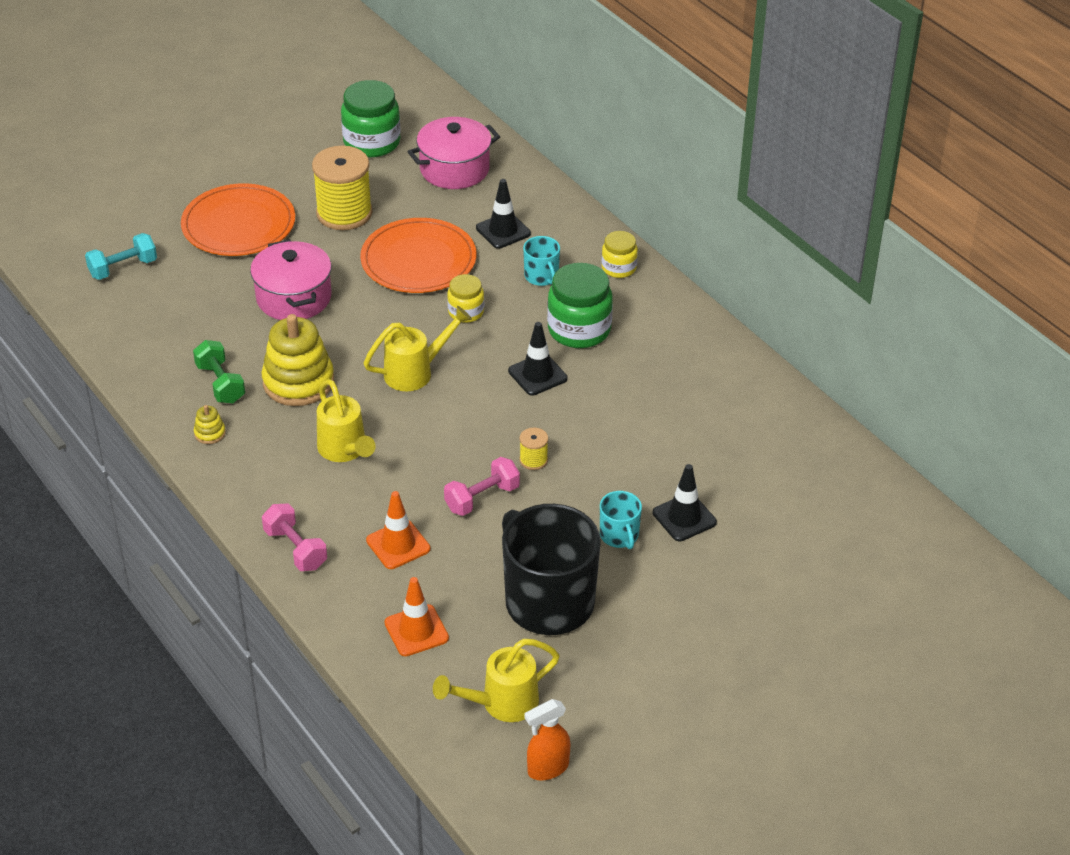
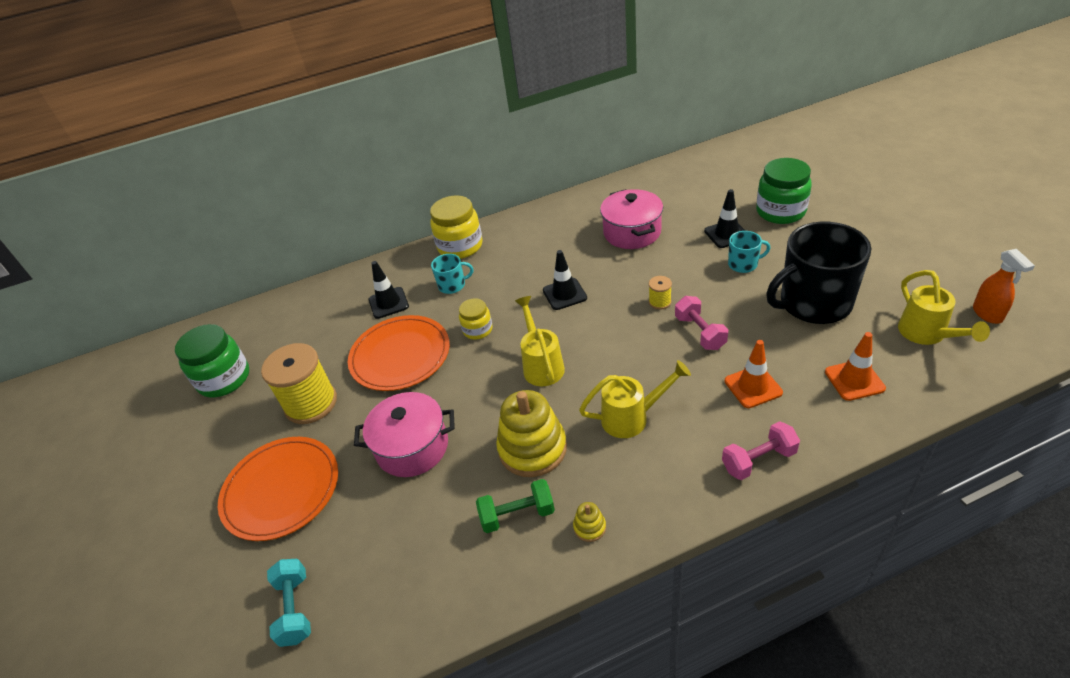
camera: 70 degrees left, 0 degrees up
(454, 169) = (295, 327): pink pot -> pink pot (632, 232)
(579, 330) = (520, 270): green jar -> green jar (780, 211)
(619, 268) = (460, 246): yellow jar -> yellow jar, size x1.74

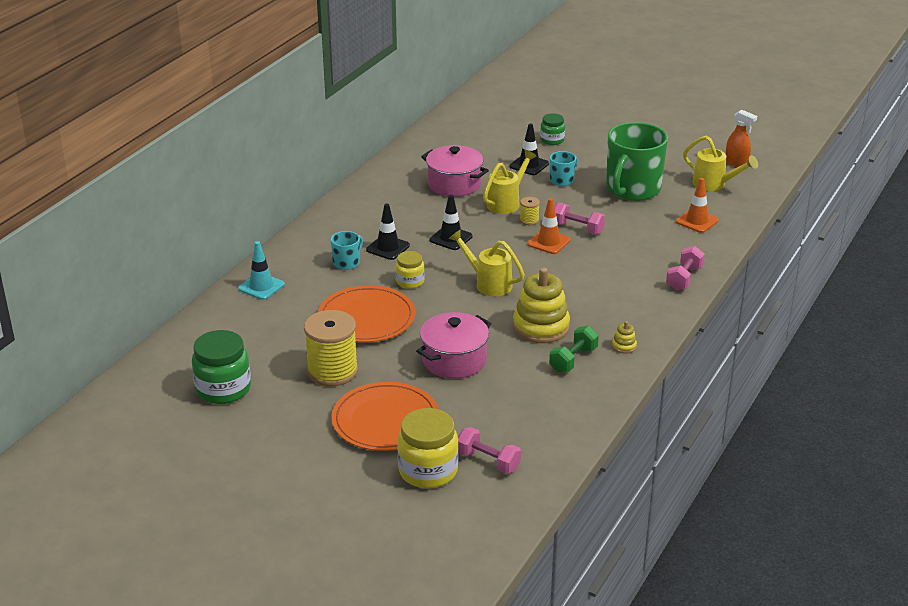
camera: 45 degrees left, 10 degrees down
(295, 609) = (488, 461): turquoise dumbbell -> pink dumbbell
(366, 283) = (261, 287): none -> turquoise traffic cone
(388, 303) = (304, 292): black traffic cone -> black traffic cone (388, 248)
(460, 246) = (315, 236): yellow jar -> yellow jar (428, 471)
(632, 417) = (586, 287): yellow watering can -> yellow watering can (507, 202)
(753, 387) = (643, 245): orange traffic cone -> orange traffic cone (548, 242)
(780, 211) = (552, 140): green jar -> green jar, size x0.57
(813, 303) = (632, 189): black mug -> green mug

